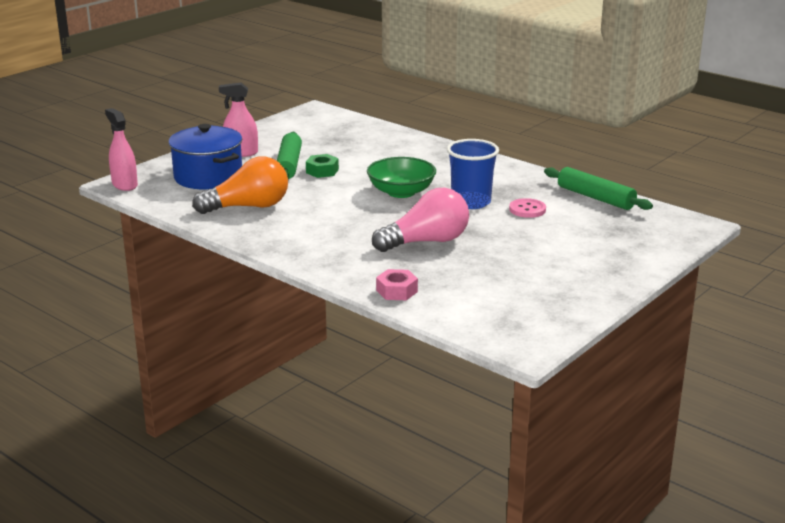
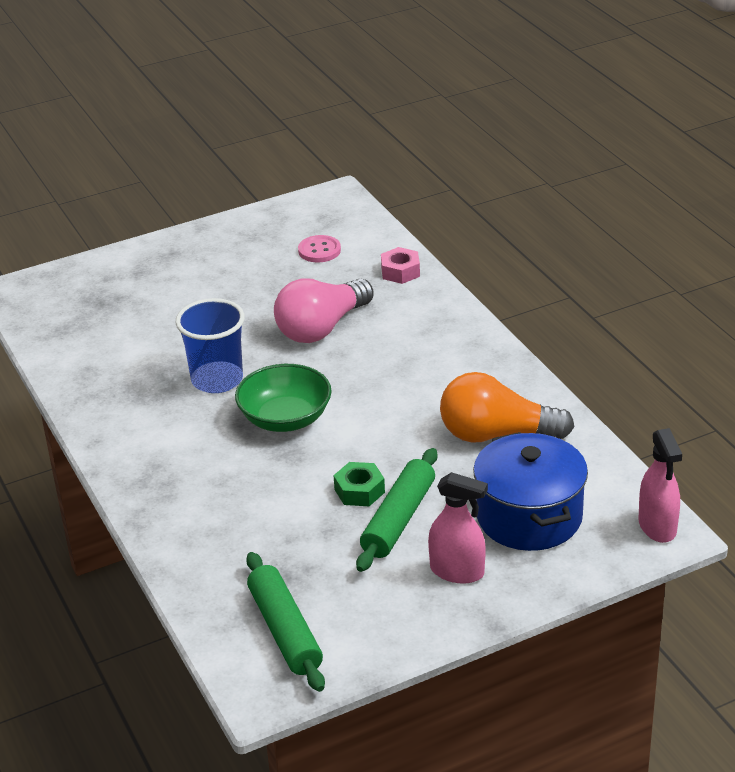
camera: 155 degrees left, 10 degrees up
(426, 242) = (322, 328): pink light bulb -> pink light bulb turned 45 degrees counterclockwise
(527, 209) = (165, 352): pink button -> pink button (319, 250)
(595, 198) = (67, 354): green rolling pin -> green rolling pin (285, 631)

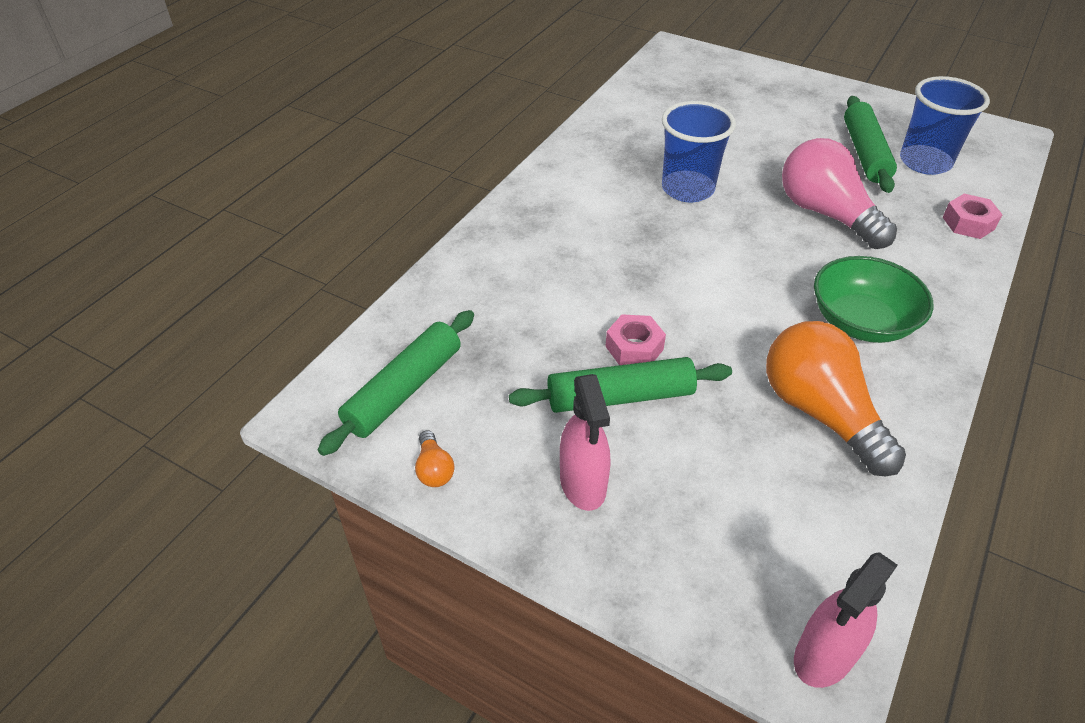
camera: 55 degrees right, 10 degrees up
(277, 271) = (865, 153): none -> green rolling pin
(285, 418) = (682, 251): green bowl -> green bowl (861, 322)
(319, 250) = (925, 162): pink button -> blue cup
(322, 328) = (826, 214): pink light bulb -> pink light bulb turned 45 degrees clockwise
(359, 491) = (634, 348): green nut -> pink nut
(379, 641) = (434, 469): none -> orange light bulb
(529, 517) = (721, 507): blue pot -> none

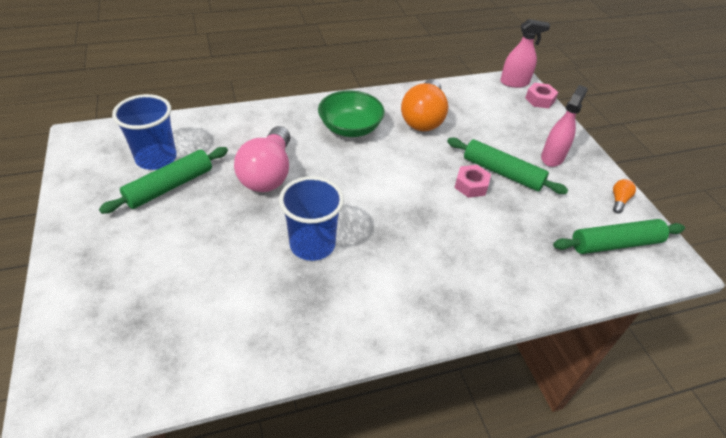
camera: 140 degrees left, 0 degrees up
(968, 223) = (216, 123): pink nut -> pink nut (540, 100)

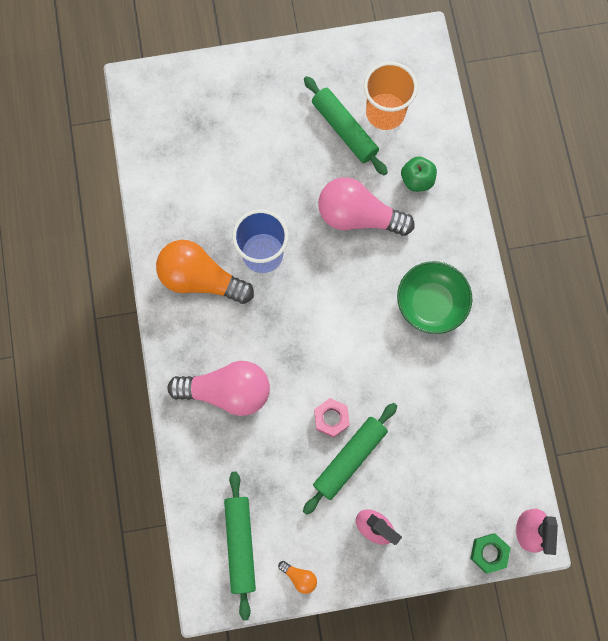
camera: 100 degrees right, 30 degrees up
(156, 158) = (385, 113): blue cup -> orange cup
(232, 137) = (417, 180): none -> green apple
(423, 118) = (449, 390): orange light bulb -> orange light bulb (201, 279)
(471, 265) = (227, 391): none -> pink light bulb
(540, 100) = (488, 553): pink nut -> green nut

